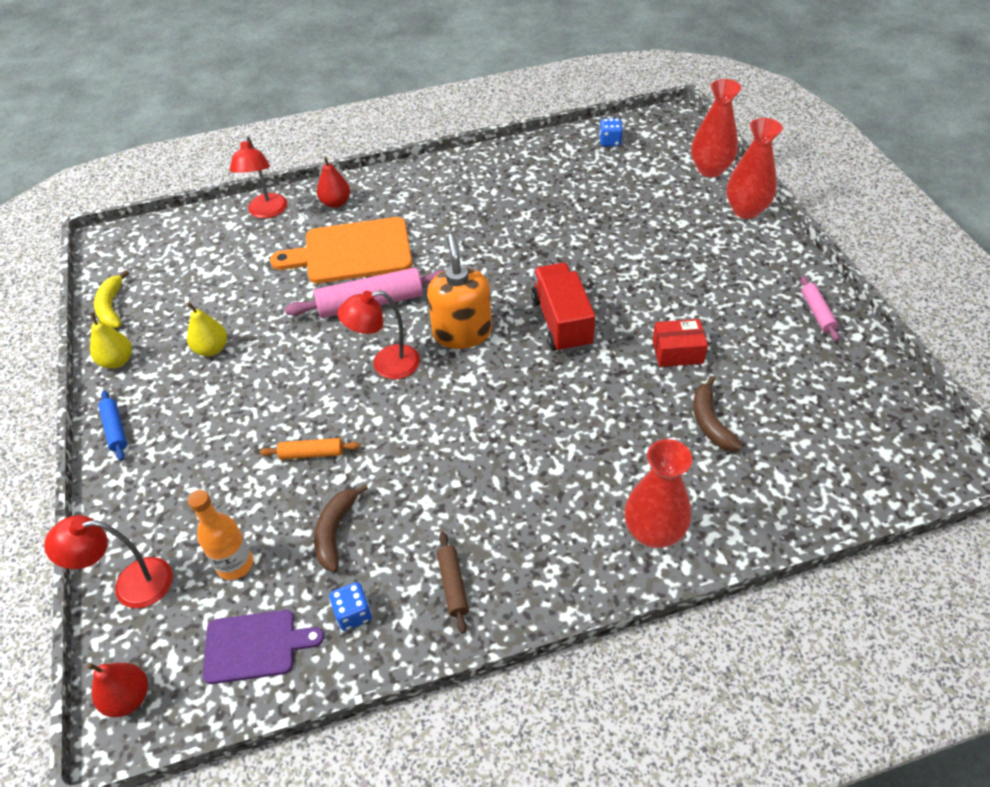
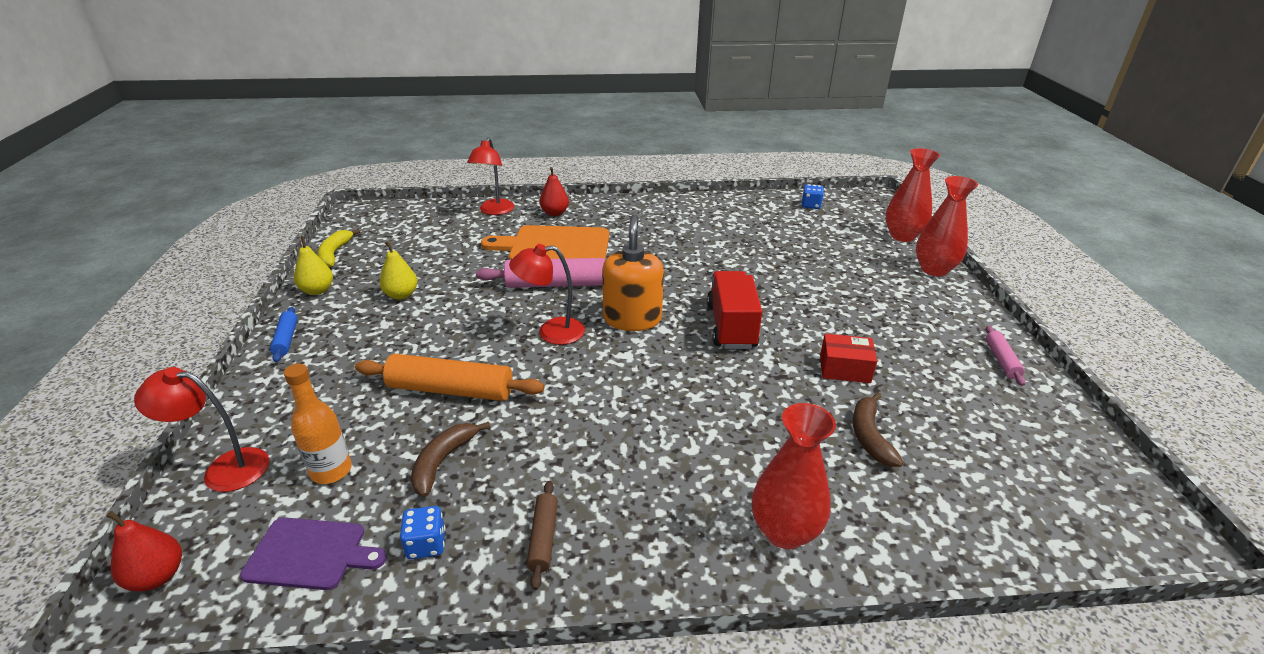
camera: 10 degrees right, 15 degrees down
(311, 453) = (451, 390): orange rolling pin -> orange rolling pin, size x1.93

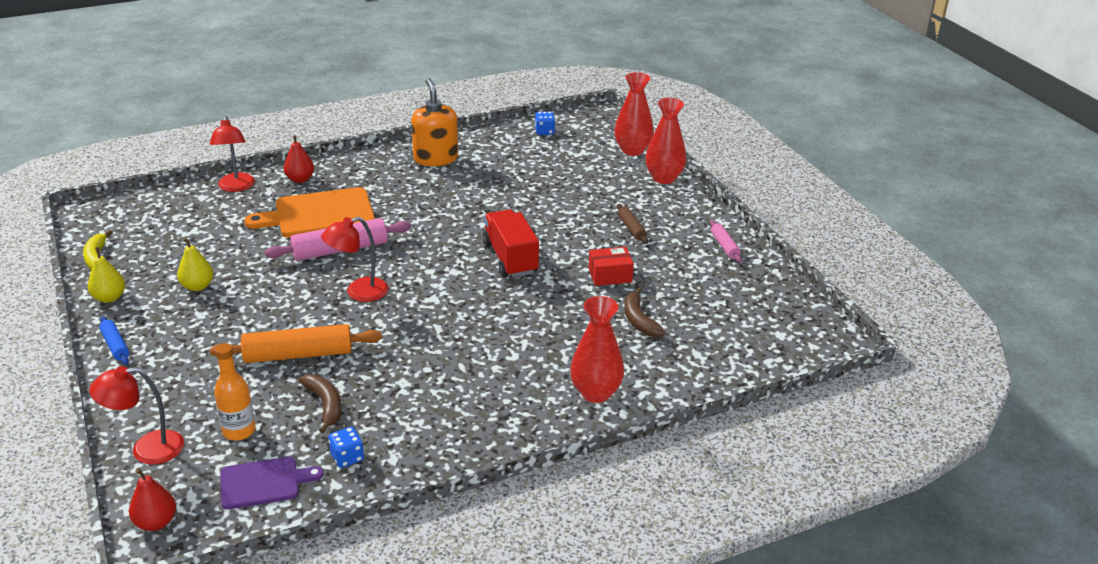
camera: 20 degrees left, 0 degrees up
(443, 461) = (325, 405): brown banana -> brown banana turned 150 degrees clockwise
(543, 538) = (430, 434): brown rolling pin -> brown rolling pin (631, 228)
(632, 319) = (424, 268): orange soap dispenser -> orange soap dispenser (435, 158)

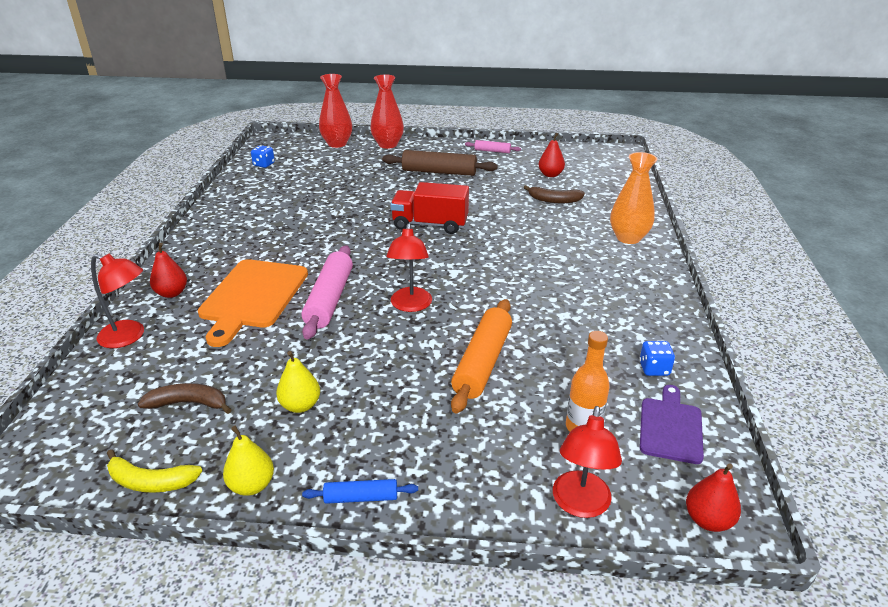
camera: 60 degrees left, 0 degrees up
(325, 405) = (572, 364): brown banana -> brown banana (189, 403)
(435, 158) = (237, 217): orange soap dispenser -> none
(595, 393) = (628, 238): red vase -> orange vase
(610, 275) = (490, 195): red box -> none
(631, 228) = (439, 172): brown rolling pin -> brown rolling pin, size x1.93
(704, 302) = (550, 175): none -> red pear

